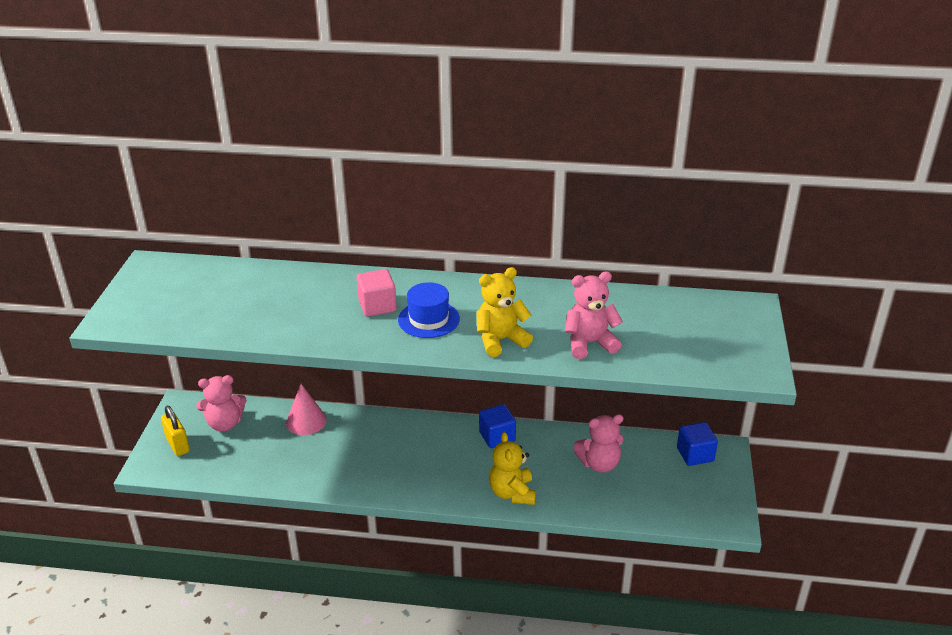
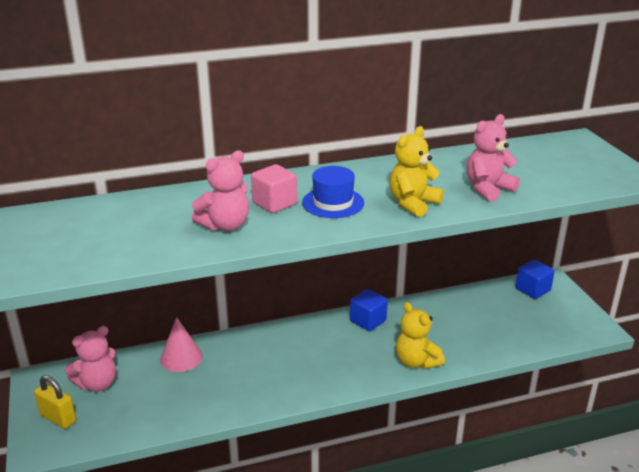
camera: 25 degrees left, 5 degrees down
(599, 464) = (467, 317): pink teddy bear -> pink teddy bear (225, 225)

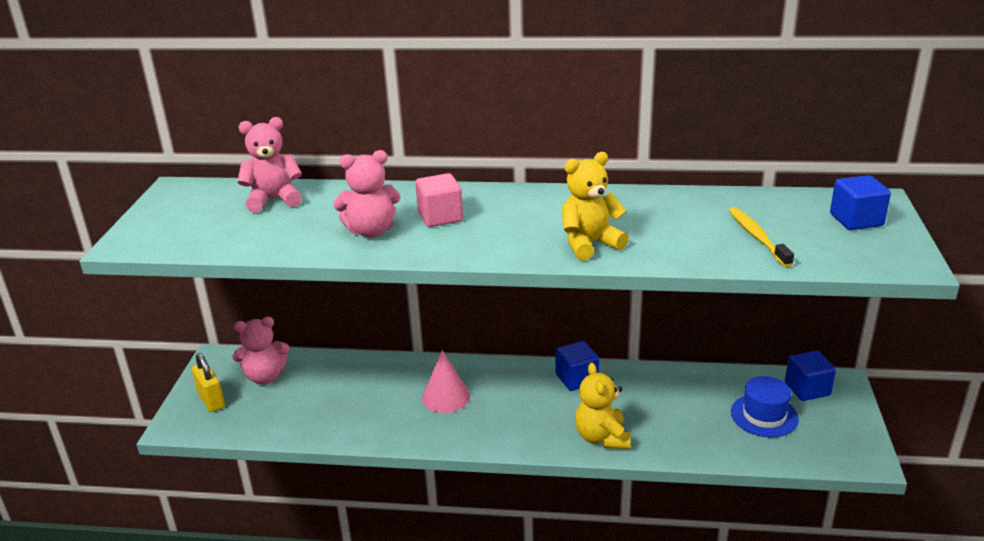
camera: 25 degrees right, 0 degrees up
(181, 357) = (357, 370): pink cone -> pink cone (446, 397)
(333, 203) = (501, 227): blue hat -> blue hat (764, 415)
(488, 189) = (696, 243): pink teddy bear -> pink teddy bear (274, 200)
(525, 177) = (757, 237): none -> yellow toothbrush
(577, 154) = (856, 220): none -> blue cube

